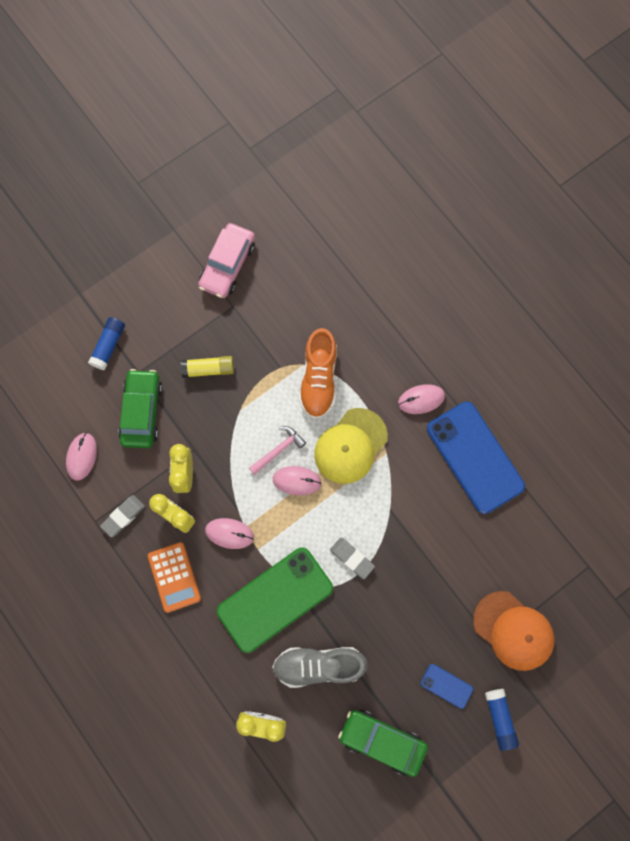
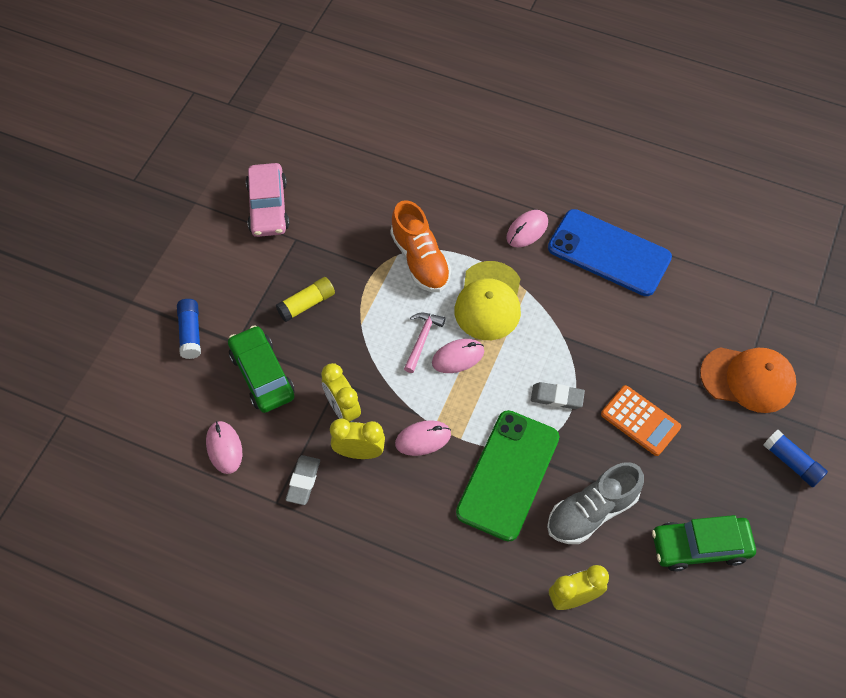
camera: 30 degrees left, 15 degrees down
(174, 577) = (393, 510): orange calculator -> orange calculator (640, 421)
(446, 686) = (723, 461): blue phone -> none

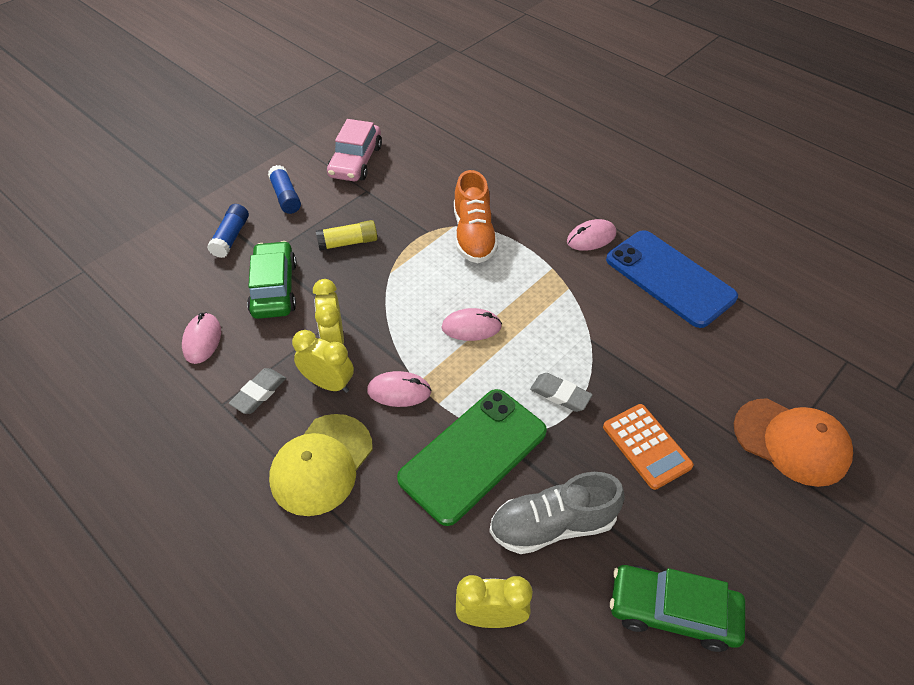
camera: 20 degrees right, 10 degrees down
(422, 339) = (443, 301): pink hammer -> none
(489, 301) = (525, 287): yellow cap -> yellow cap (321, 464)
(792, 462) = (823, 551): blue glue stick -> blue glue stick (286, 197)

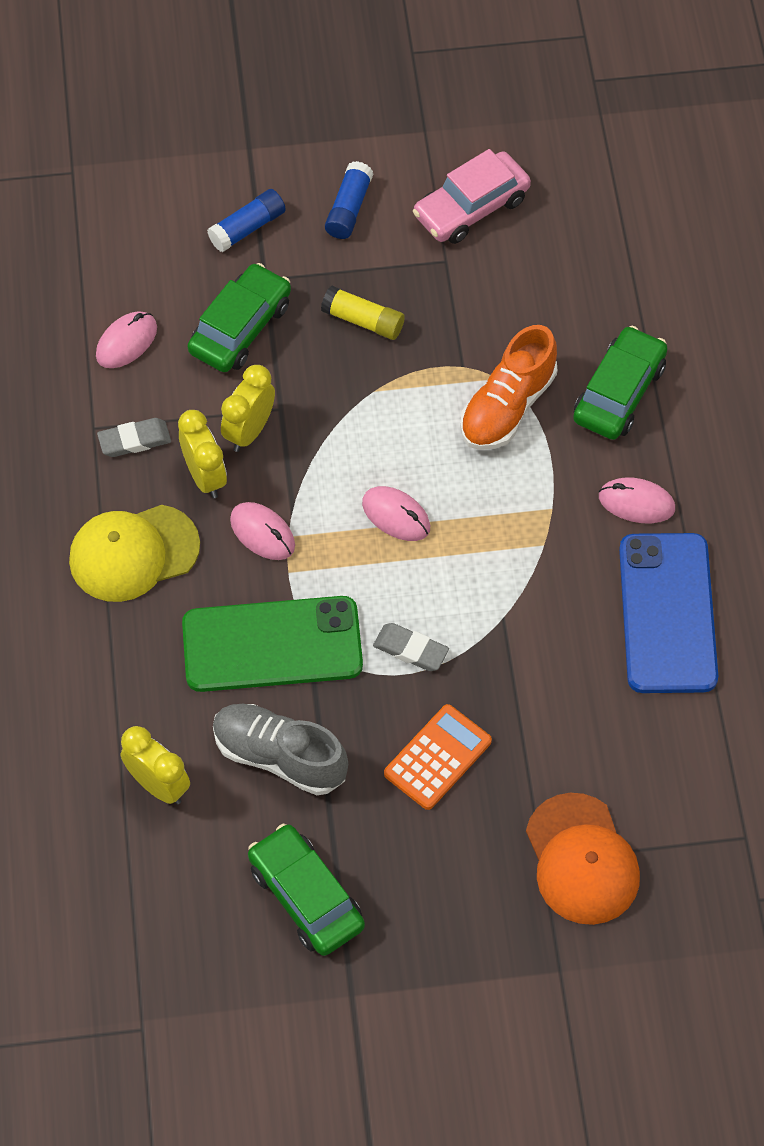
camera: 40 degrees right, 10 degrees up
(523, 196) = (619, 392): none -> green car
(560, 394) = (411, 649): grey eraser -> grey eraser turned 45 degrees counterclockwise
(646, 446) = (438, 758): orange calculator -> orange calculator turned 150 degrees counterclockwise

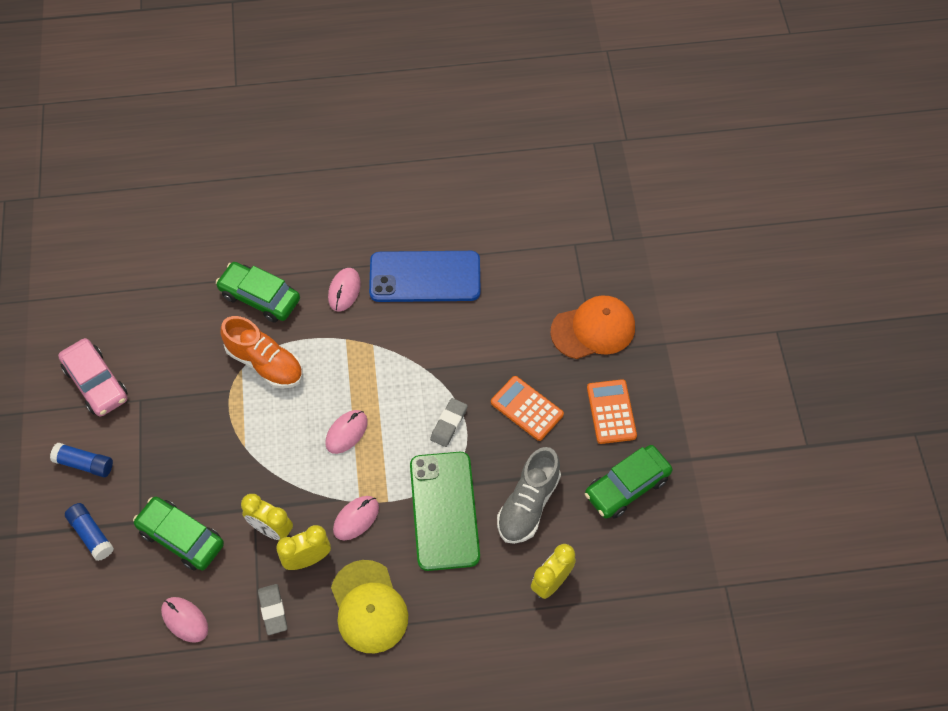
camera: 90 degrees left, 0 degrees up
(363, 320) = (184, 454): yellow glue stick -> none
(433, 880) = (611, 412): none -> orange calculator

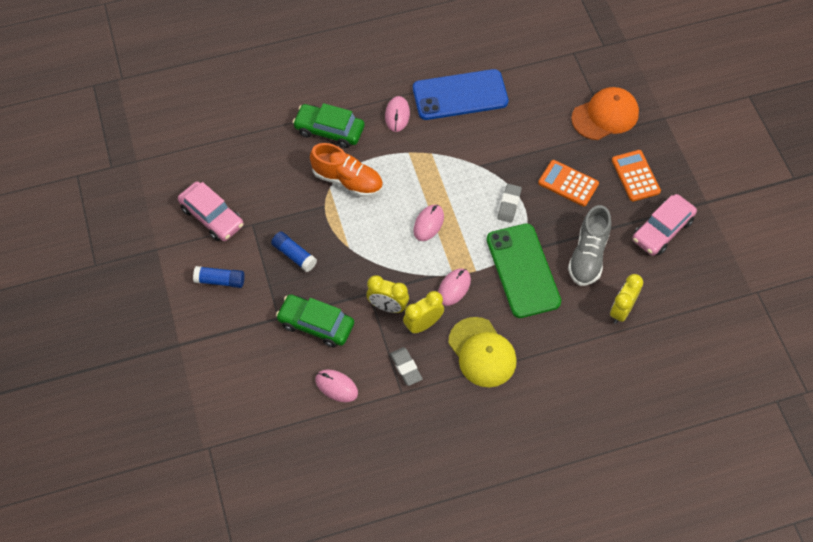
camera: 10 degrees left, 0 degrees up
(91, 535) = (241, 334): blue glue stick -> blue glue stick (294, 255)
(627, 486) = (662, 230): green car -> pink car

